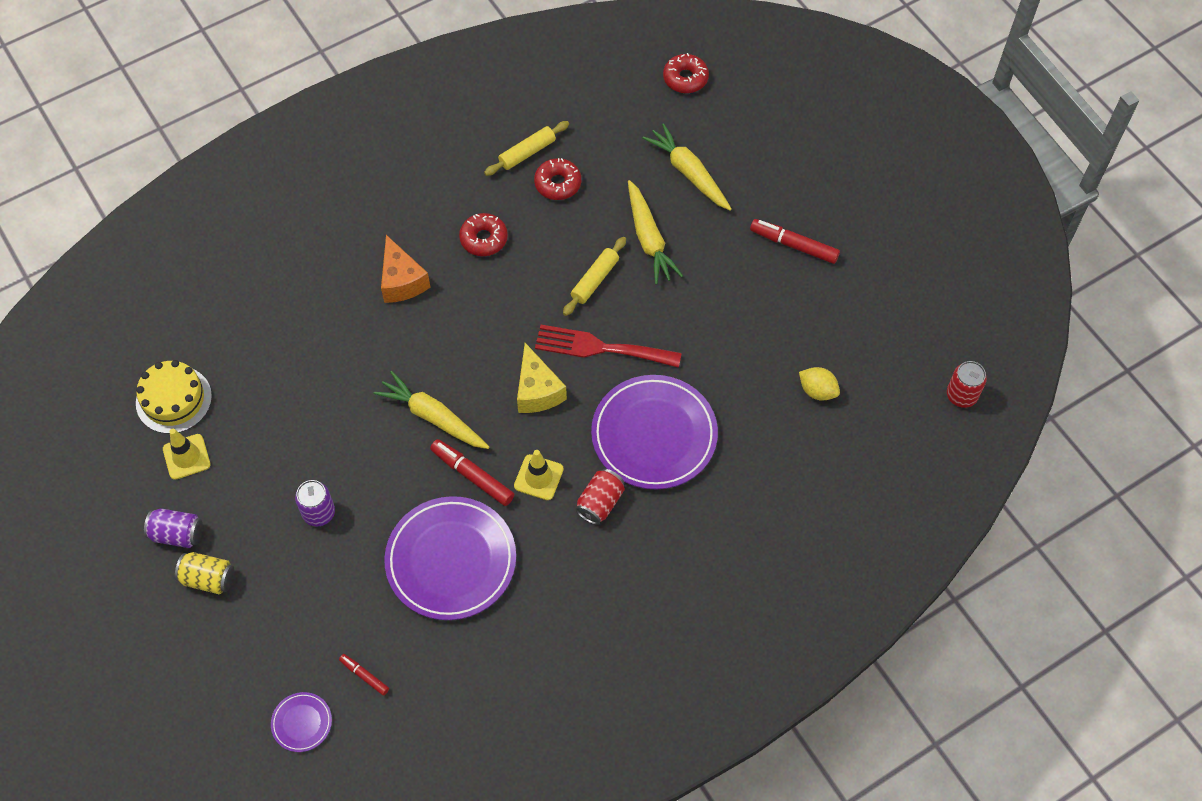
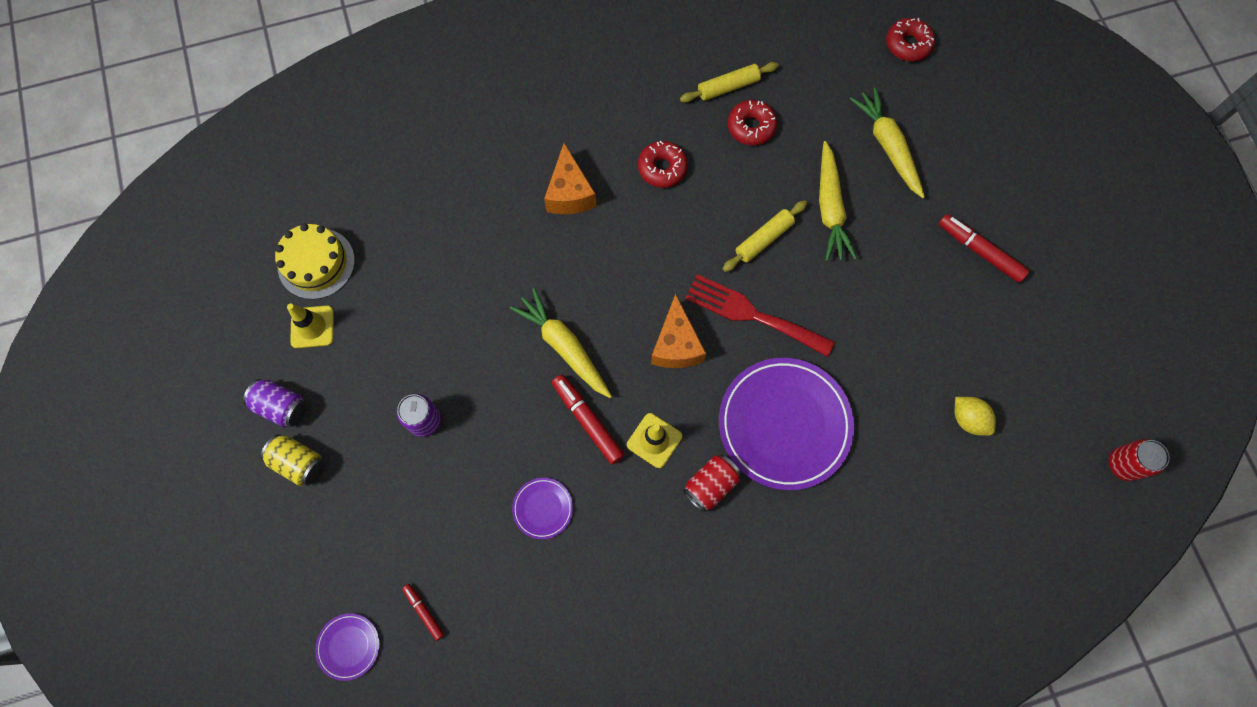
camera: 15 degrees right, 10 degrees up
(451, 560) = (543, 508): purple plate -> purple plate, size x0.44
(537, 391) = (676, 345): yellow cheese -> orange cheese

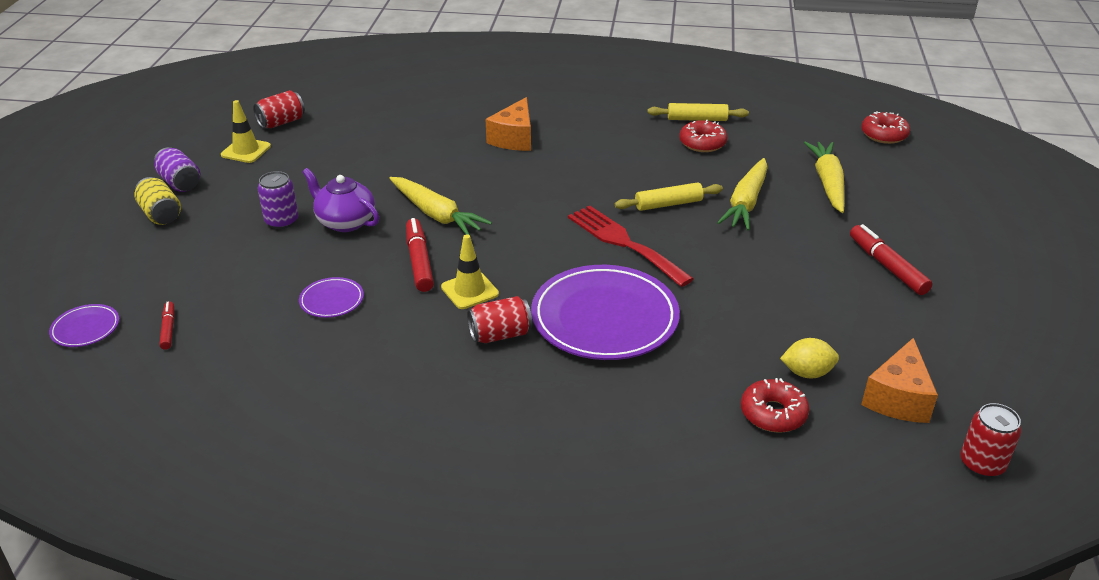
camera: 25 degrees right, 35 degrees down
(316, 263) = (281, 122): yellow cake -> red can
(485, 395) = (345, 222): none -> purple teapot
(564, 347) = (436, 215): yellow carrot -> yellow carrot turned 150 degrees clockwise
(662, 168) = (605, 145): red donut -> red donut (773, 413)
(676, 345) = (538, 241): orange cheese -> orange cheese (898, 398)
(968, 419) = (807, 373): yellow lemon -> yellow lemon turned 75 degrees counterclockwise

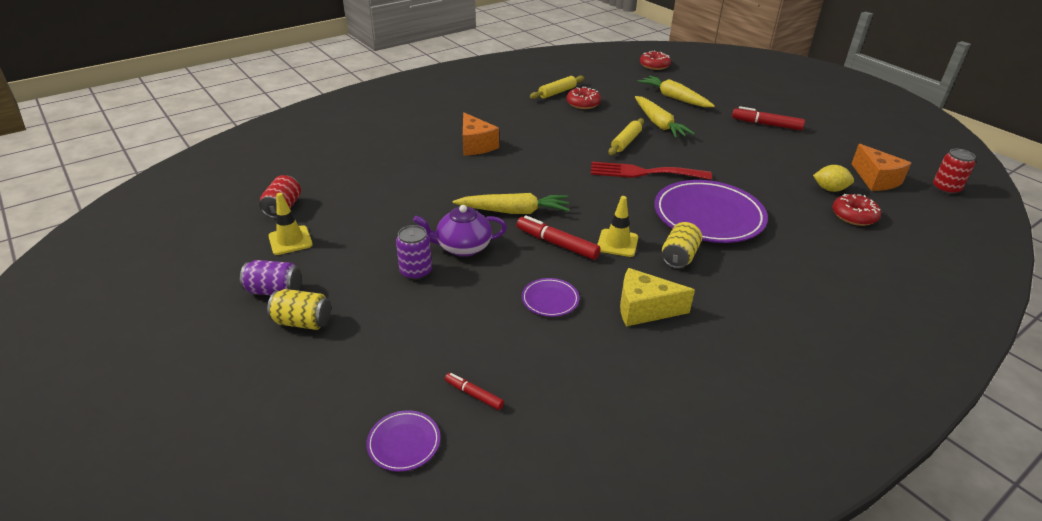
camera: 45 degrees left, 0 degrees up
(385, 355) = (644, 309): none -> yellow cheese
(500, 334) = (679, 257): red can -> yellow can
(807, 373) = (829, 189): yellow lemon -> yellow lemon turned 60 degrees clockwise

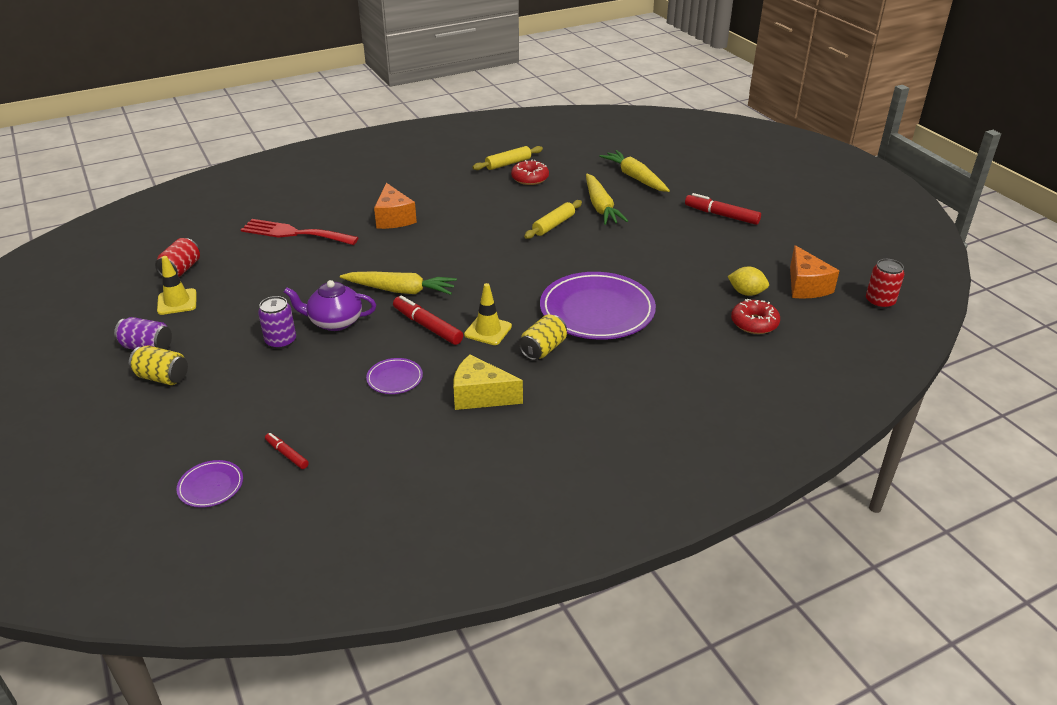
camera: 10 degrees right, 0 degrees up
(643, 172) = (554, 260): red fork -> red fork (294, 233)
(654, 65) = (634, 137): red donut -> none

